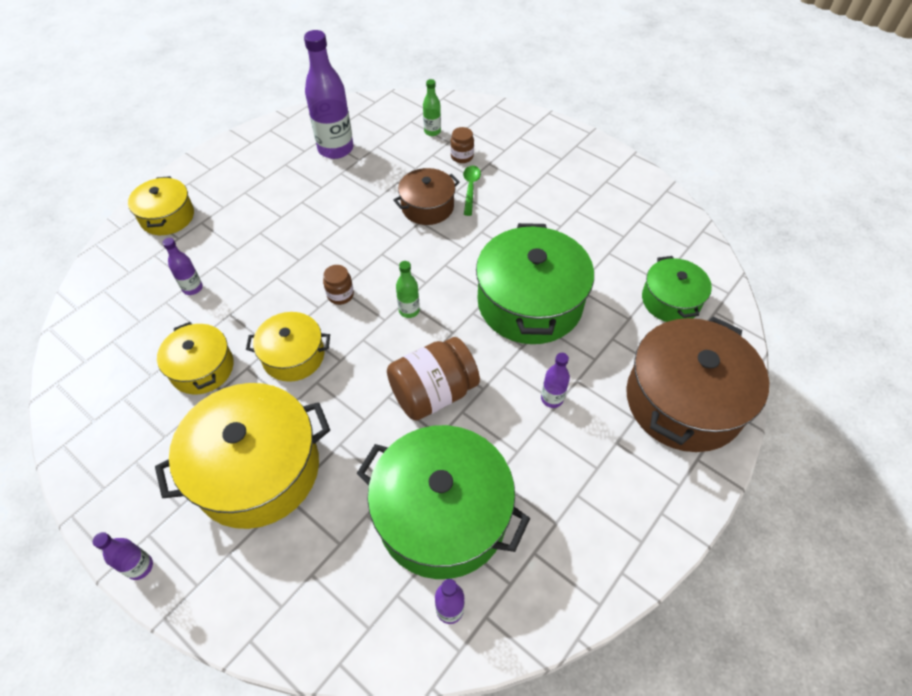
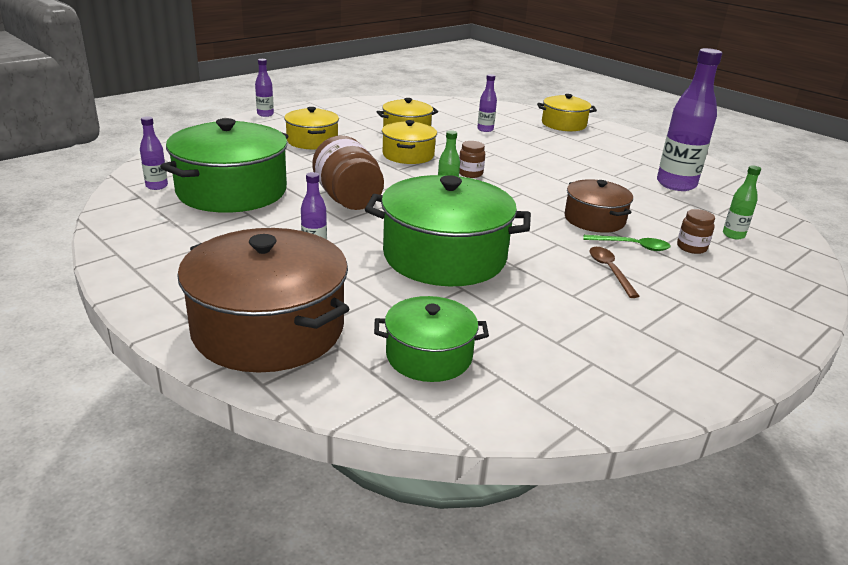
camera: 95 degrees right, 25 degrees down
(257, 469) = (312, 141): yellow pot -> yellow pot, size x0.56
(516, 204) = (610, 271): none -> brown spoon

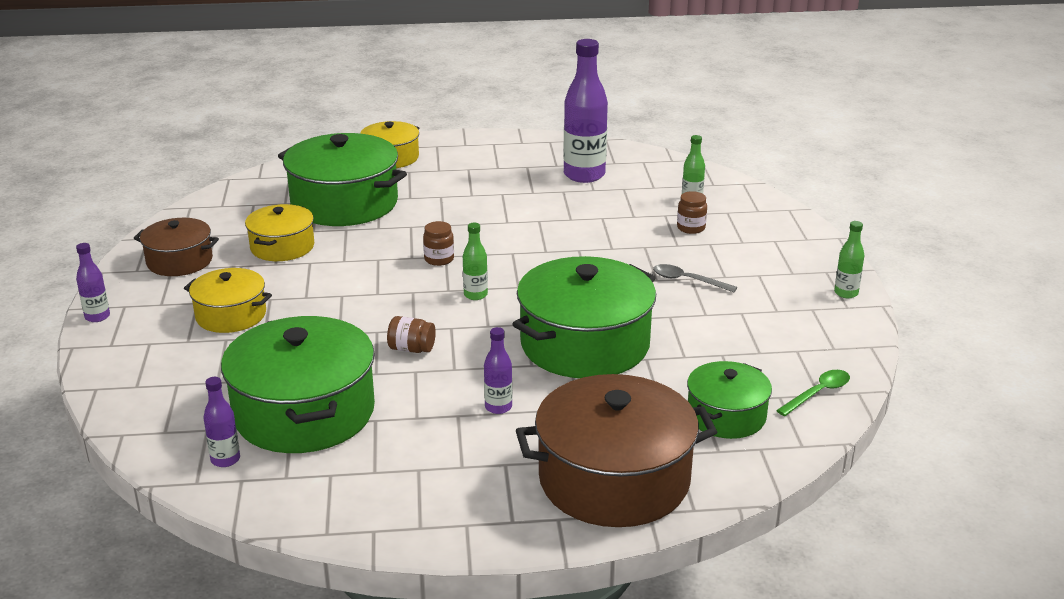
camera: 50 degrees left, 0 degrees up
(348, 199) = (411, 349): brown jar -> brown jar, size x0.49
(408, 155) = (350, 273): yellow pot -> none
(485, 129) = (344, 203): purple bottle -> green pot
(594, 219) = (601, 244): brown pot -> brown pot (179, 261)
(610, 271) = (687, 280): brown spoon -> grey spoon
(632, 246) = (661, 251): green spoon -> green spoon (818, 393)
(742, 361) = (846, 293): none -> green bottle

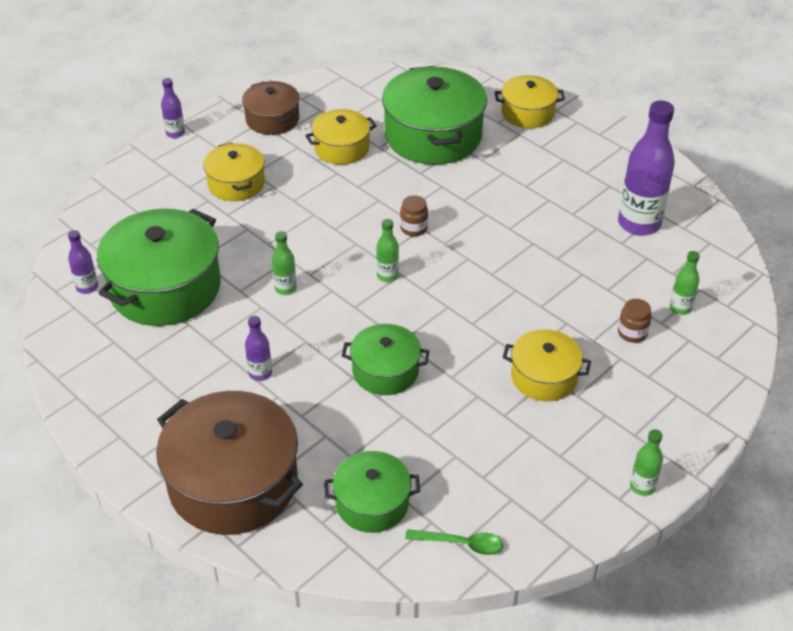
camera: 50 degrees right, 15 degrees up
(411, 349) = (285, 288): brown jar -> green bottle
(585, 344) = (385, 371): green pot -> green pot, size x0.56
(687, 280) = (544, 377): grey spoon -> yellow pot

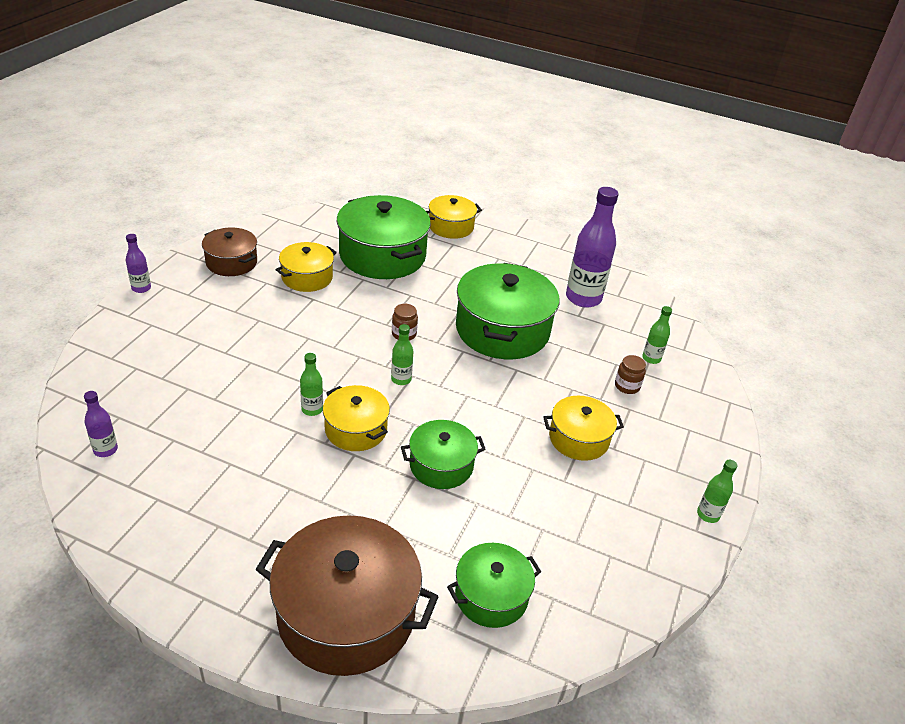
camera: 25 degrees left, 5 degrees down
(165, 287) = (190, 433): green pot -> green pot (502, 330)
(236, 183) = (221, 323): yellow pot -> yellow pot (356, 429)
(260, 373) = (324, 495): purple bottle -> none
(461, 544) = (590, 612): green spoon -> none

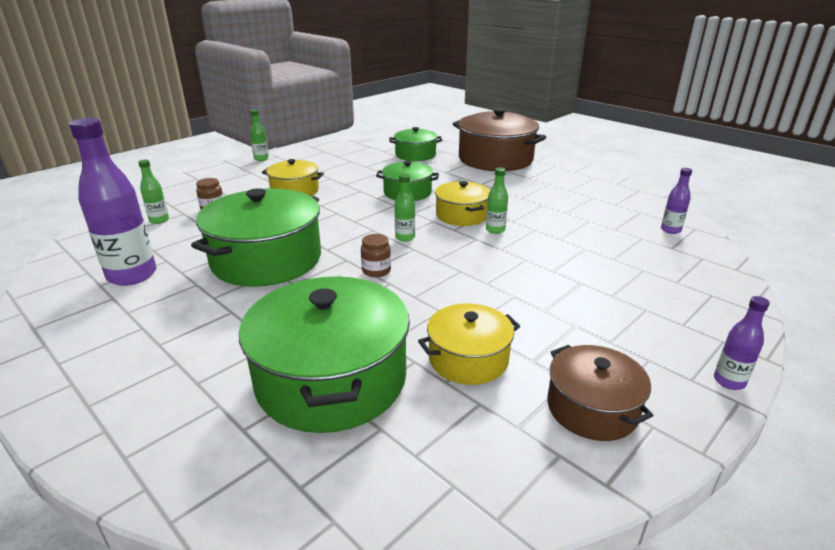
camera: 155 degrees left, 10 degrees down
(451, 227) = (158, 423): yellow pot -> none

